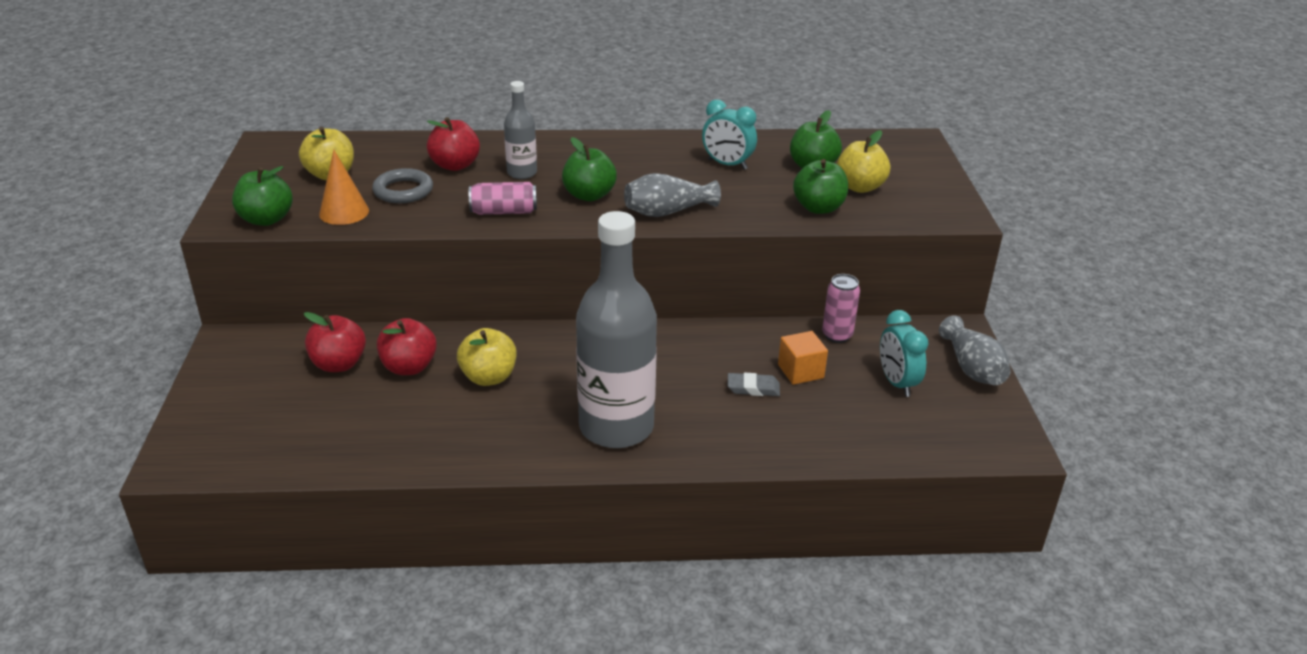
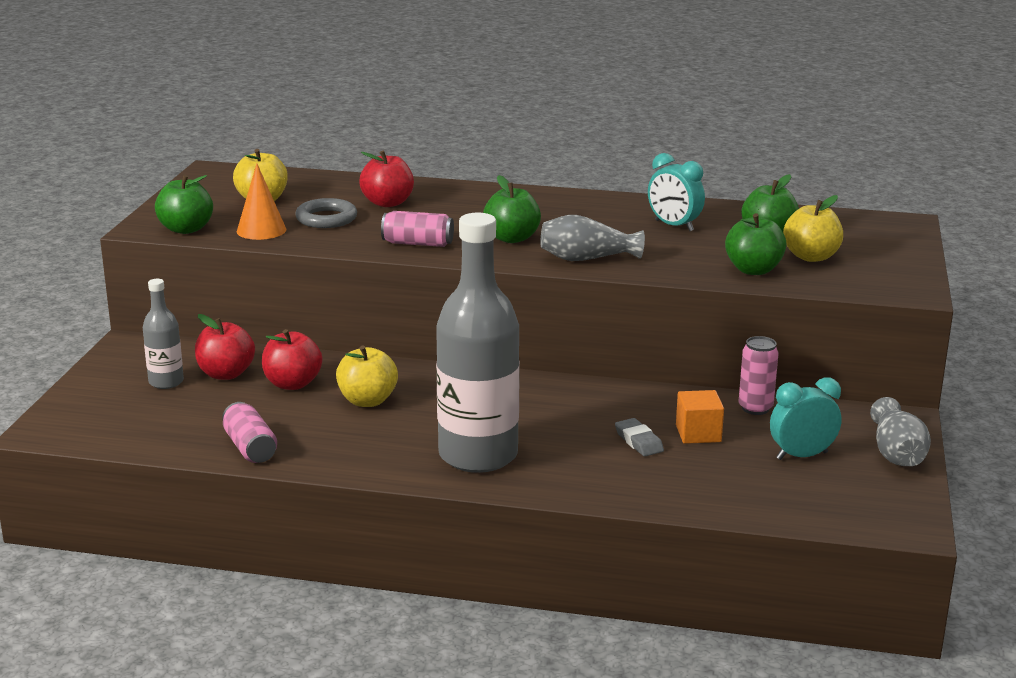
camera: 15 degrees right, 10 degrees down
(395, 452) = (250, 448): none -> pink can
(522, 173) = (452, 215): grey bottle -> grey bottle (166, 382)
(753, 388) = (638, 441): grey eraser -> grey eraser turned 45 degrees clockwise
(897, 383) = (802, 456): turquoise clock -> turquoise clock turned 75 degrees clockwise

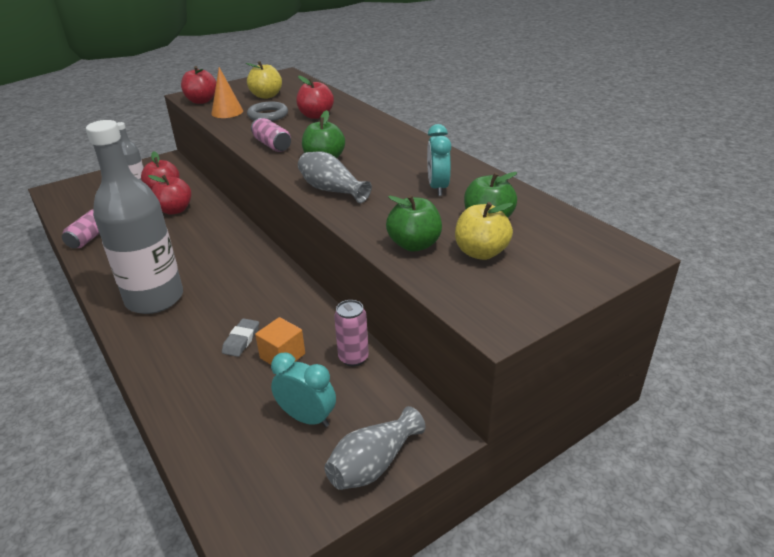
camera: 45 degrees right, 10 degrees up
(186, 229) = (201, 101): green apple -> red apple
(367, 401) = (181, 236): yellow apple -> none

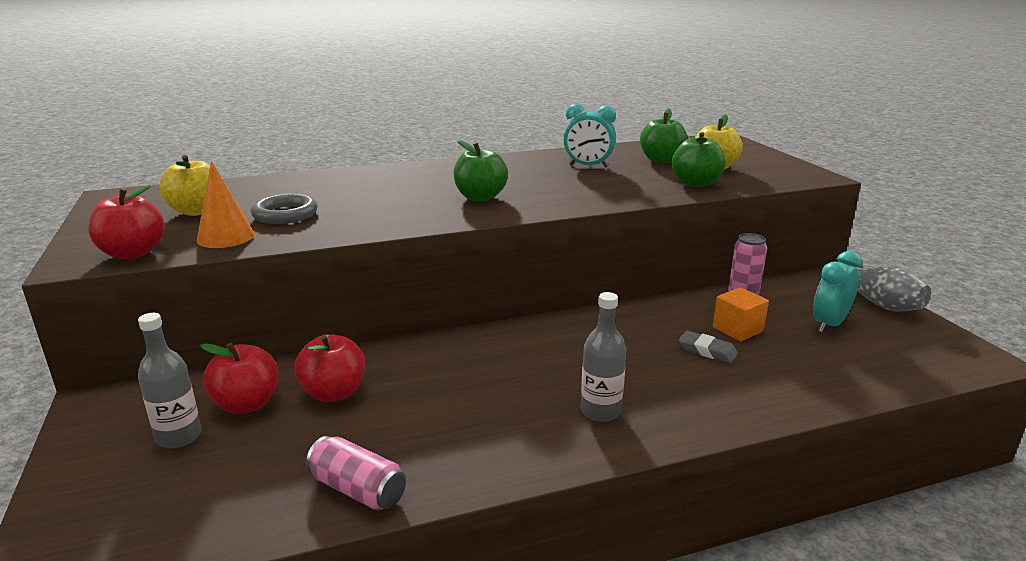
camera: 75 degrees left, 10 degrees down
(154, 299) = (600, 411): grey bottle -> grey bottle, size x0.48
(272, 145) = (403, 217): pink can -> none
(316, 116) = (330, 191): red apple -> none
(332, 190) = (565, 200): grey vase -> none

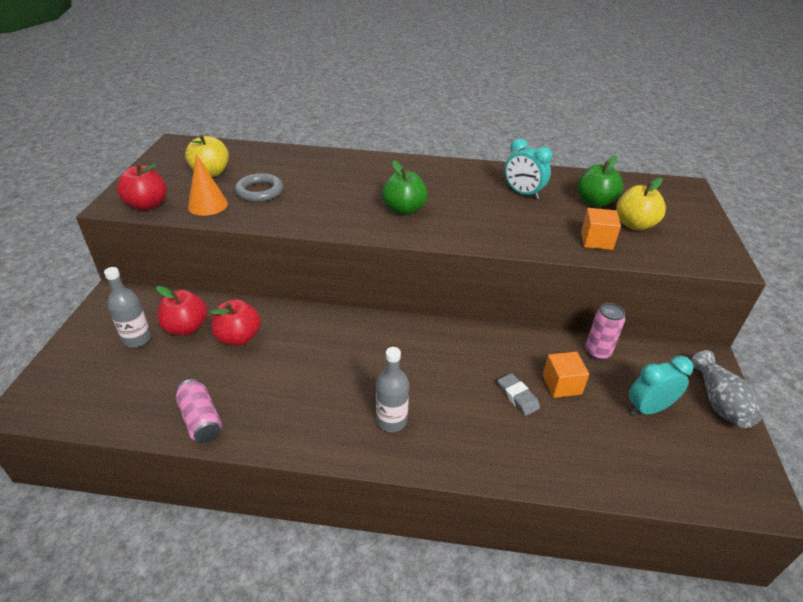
camera: 25 degrees right, 15 degrees up
(695, 183) = (596, 240): green apple -> orange cube

